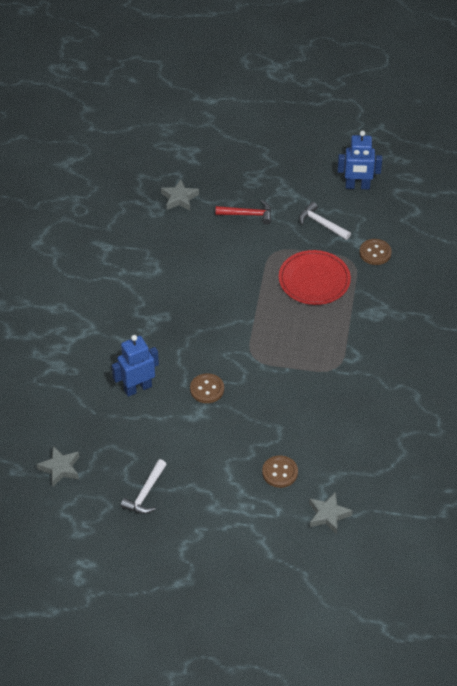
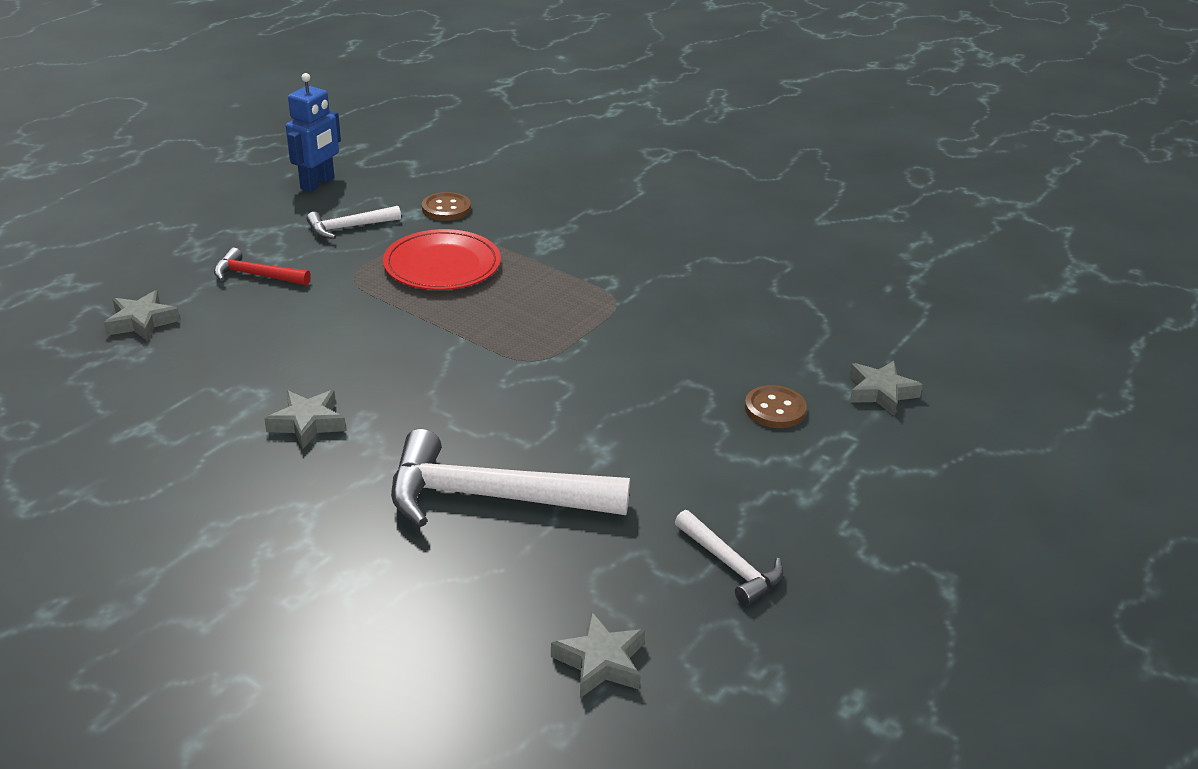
camera: 65 degrees left, 15 degrees down
(137, 388) = (491, 497): blue robot -> white hammer
(146, 299) = (307, 423): none -> grey star
(207, 389) = (558, 424): brown button -> none
(248, 214) = (256, 275): red hammer -> red hammer turned 105 degrees counterclockwise

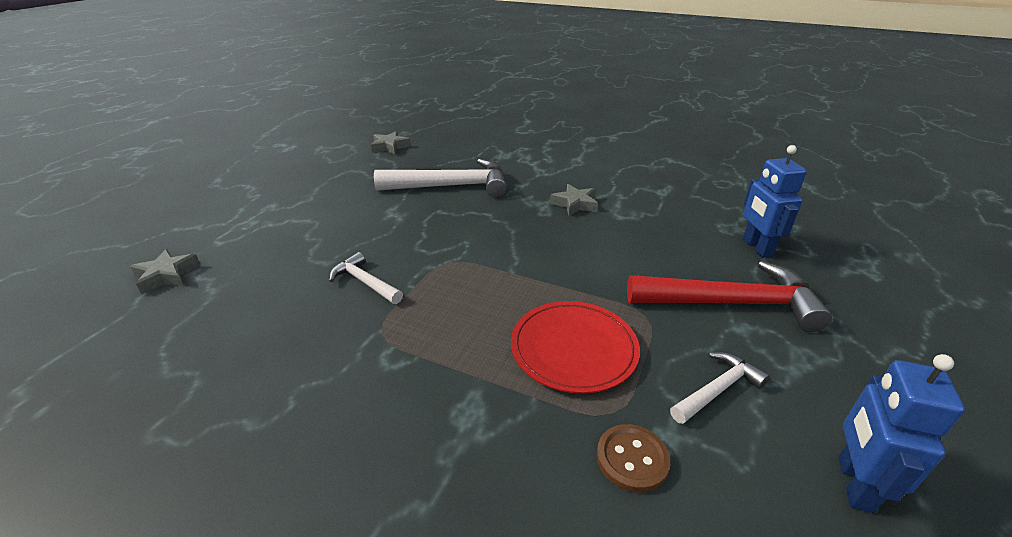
camera: 170 degrees right, 0 degrees up
(142, 322) = (756, 247): grey star -> blue robot
(256, 275) = (731, 303): red hammer -> red hammer, size x1.95
(731, 565) = (326, 176): white hammer -> white hammer (365, 282)
(775, 409) = (264, 251): brown button -> none

